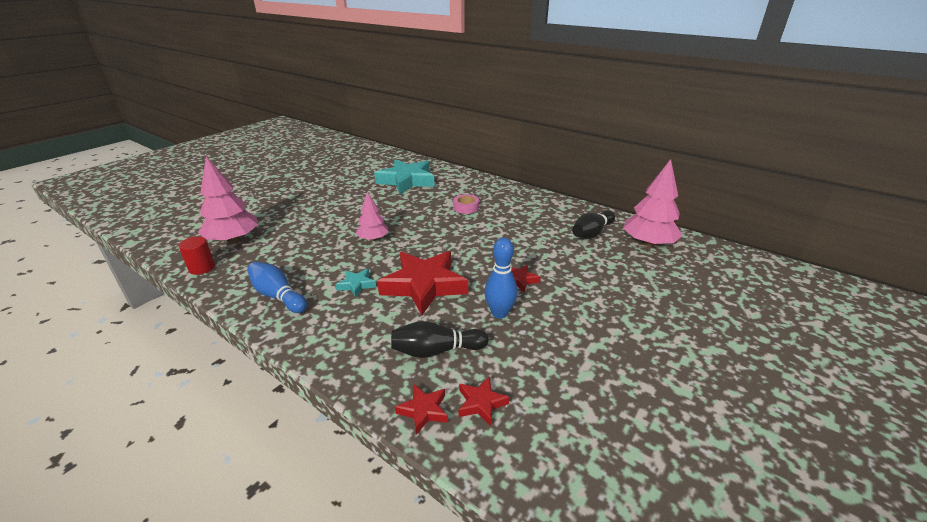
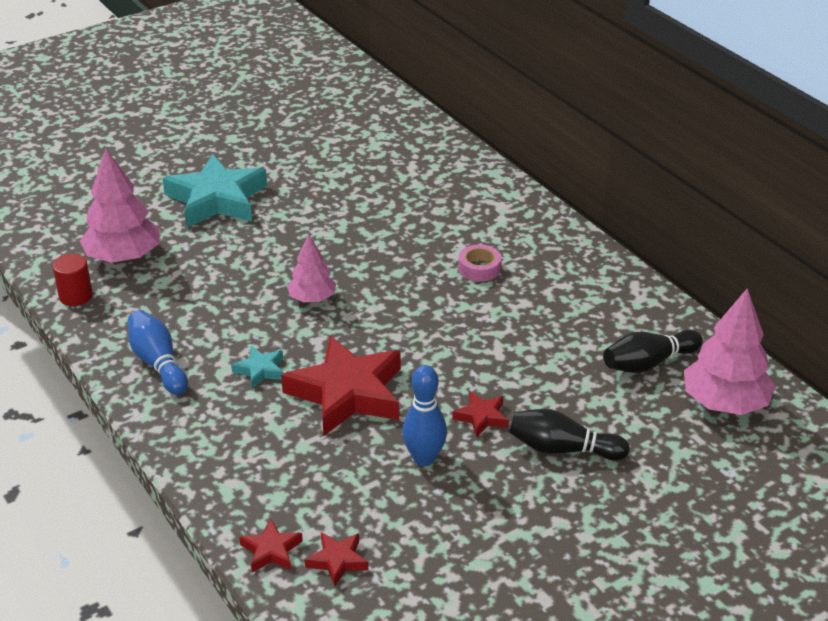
camera: 20 degrees right, 5 degrees up
(406, 181) = (413, 190): turquoise star -> turquoise star (216, 199)
(436, 351) = (318, 487): black bowling pin -> black bowling pin (562, 449)

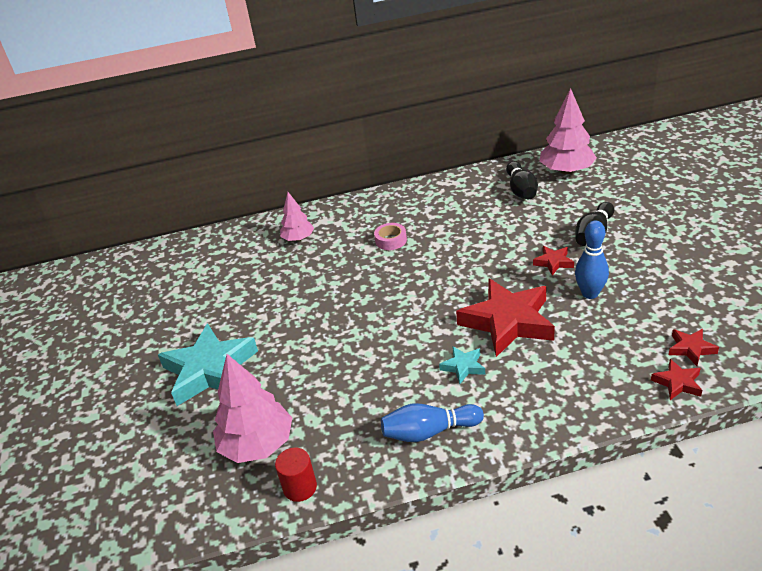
camera: 65 degrees left, 0 degrees up
(312, 298) = (384, 327): pink tree -> pink tree (298, 239)

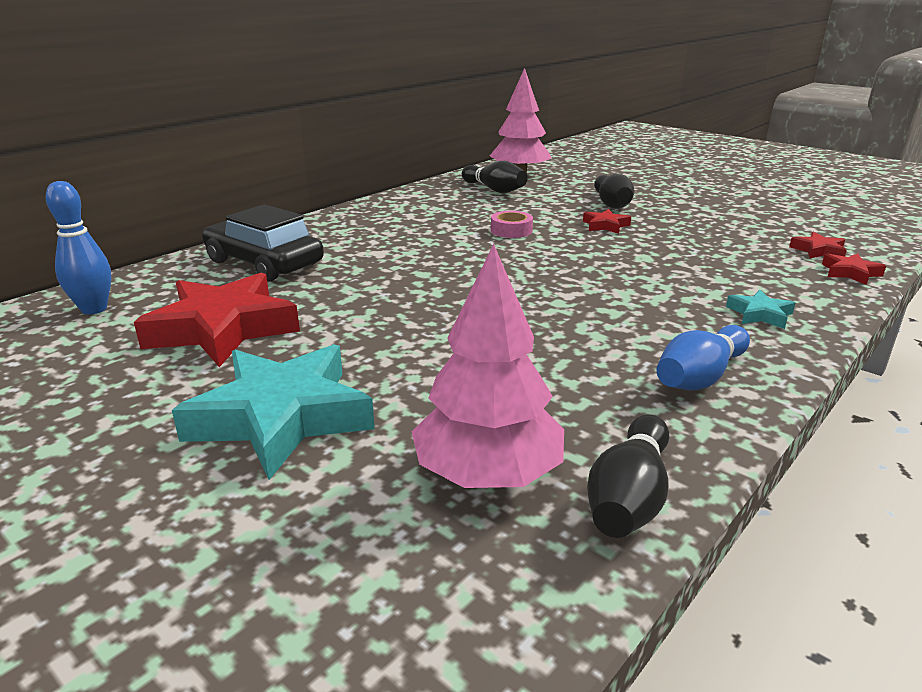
camera: 40 degrees left, 10 degrees down
(298, 239) = (264, 263): pink tree -> black car
(300, 487) = (629, 497): red cylinder -> black bowling pin
(391, 240) = (399, 242): pink tape -> pink tape (511, 230)
(463, 367) = (644, 314): turquoise star -> turquoise star (760, 314)
(508, 322) = (632, 271): red star -> red star (223, 329)
(590, 293) = (674, 237): blue bowling pin -> blue bowling pin (94, 309)

